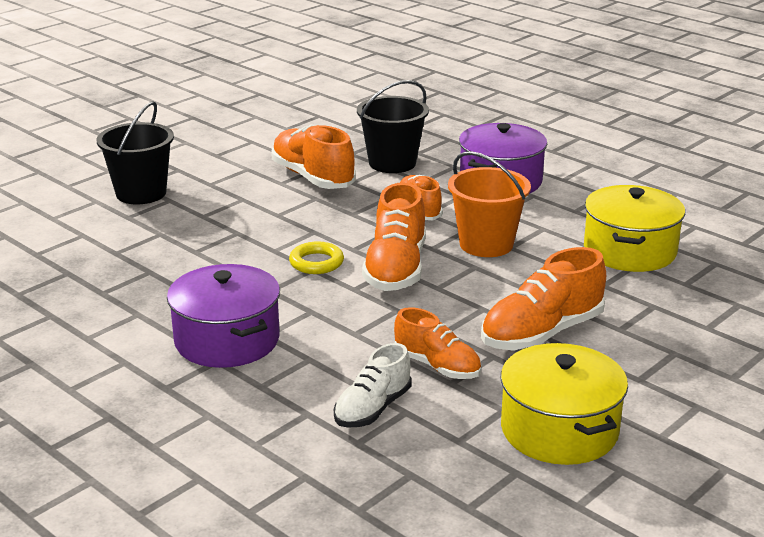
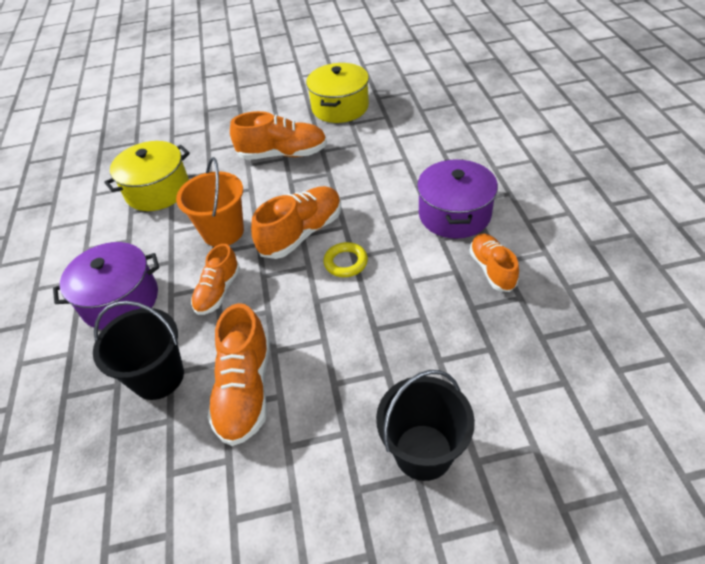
camera: 140 degrees left, 20 degrees up
(372, 409) = (409, 143): white shoe -> none
(437, 366) = (355, 154): orange shoe -> orange shoe (492, 269)

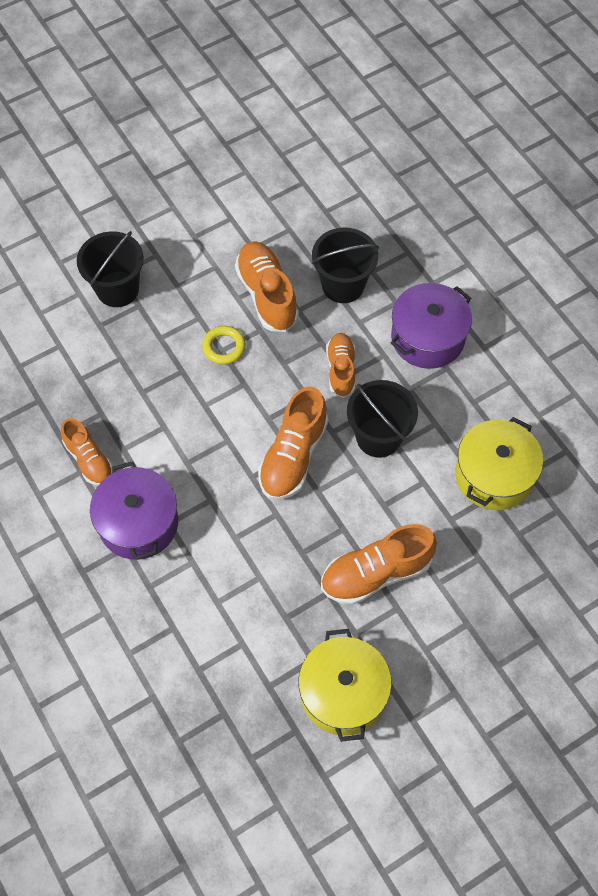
camera: 155 degrees right, 15 degrees up
(223, 232) = (378, 437): orange bucket -> black bucket
(345, 262) = (233, 432): yellow ring -> yellow ring (224, 347)

